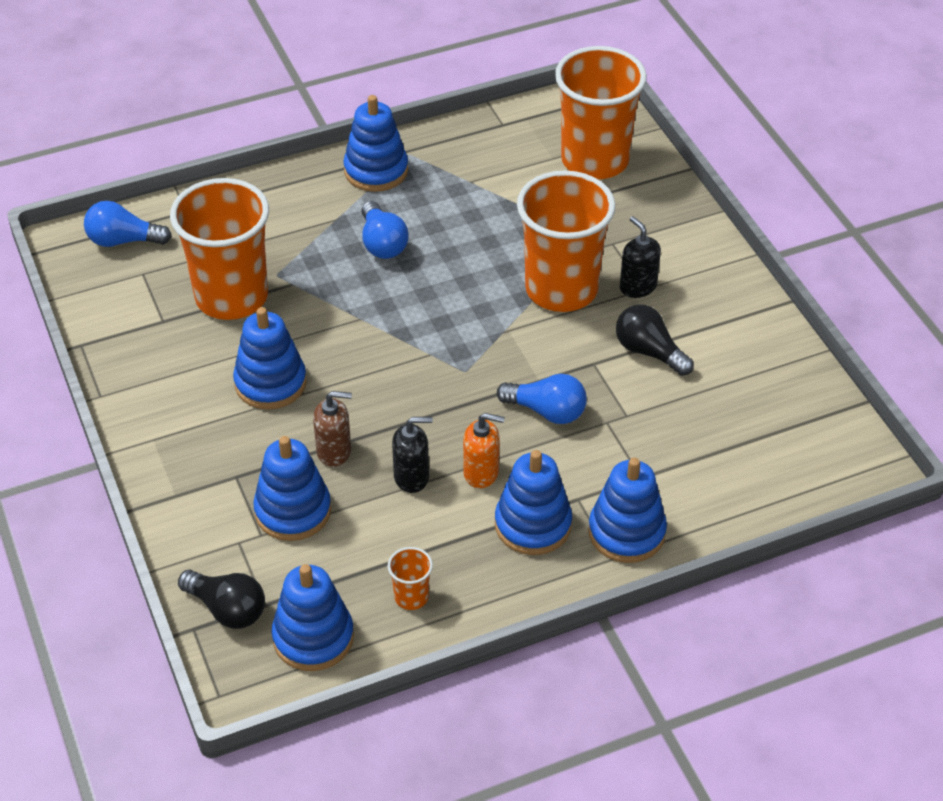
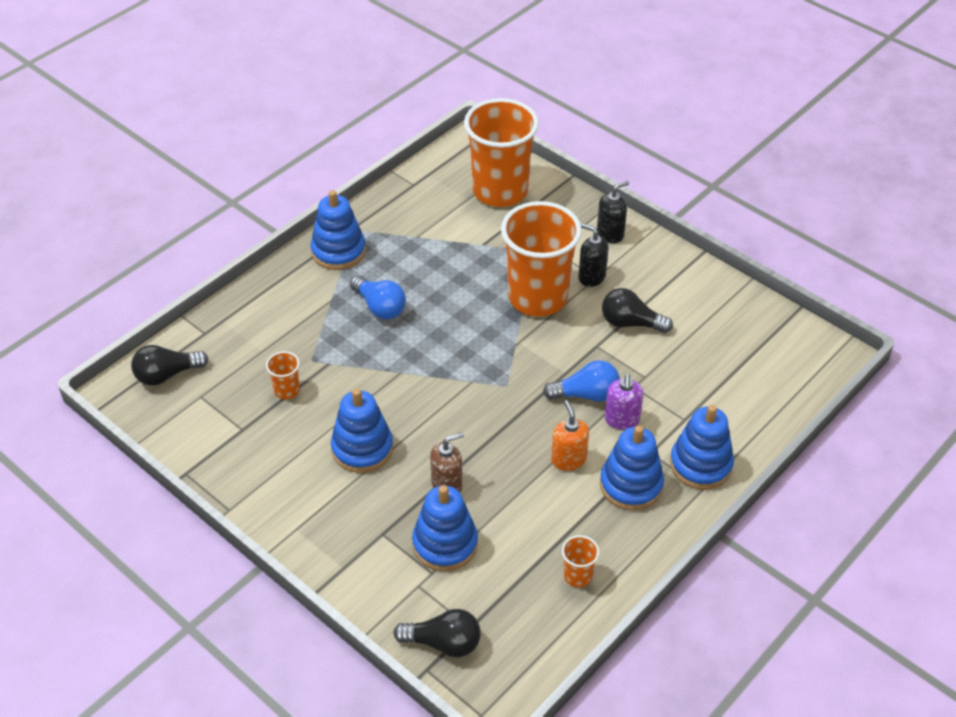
camera: 25 degrees left, 0 degrees up
(123, 241) = (166, 375): blue light bulb -> black light bulb
(231, 297) = (287, 390): orange cup -> orange cup, size x0.41
(313, 637) = (524, 638): blue stacking toy -> none
(412, 477) = (519, 482): black soap dispenser -> black soap dispenser (610, 234)
(481, 473) = (568, 459): orange soap dispenser -> orange soap dispenser turned 90 degrees counterclockwise
(569, 452) = (622, 419): none -> purple soap dispenser

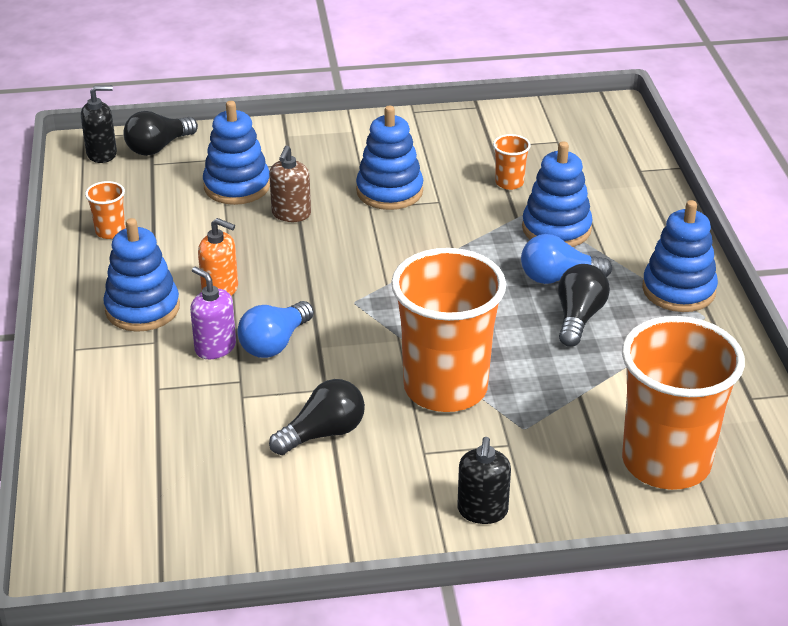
camera: 130 degrees right, 10 degrees down
(166, 375) = (605, 135): black light bulb -> black light bulb (578, 317)
(591, 277) = (428, 448): black soap dispenser -> black soap dispenser (102, 154)
(700, 465) = (97, 363): blue stacking toy -> blue stacking toy (556, 229)

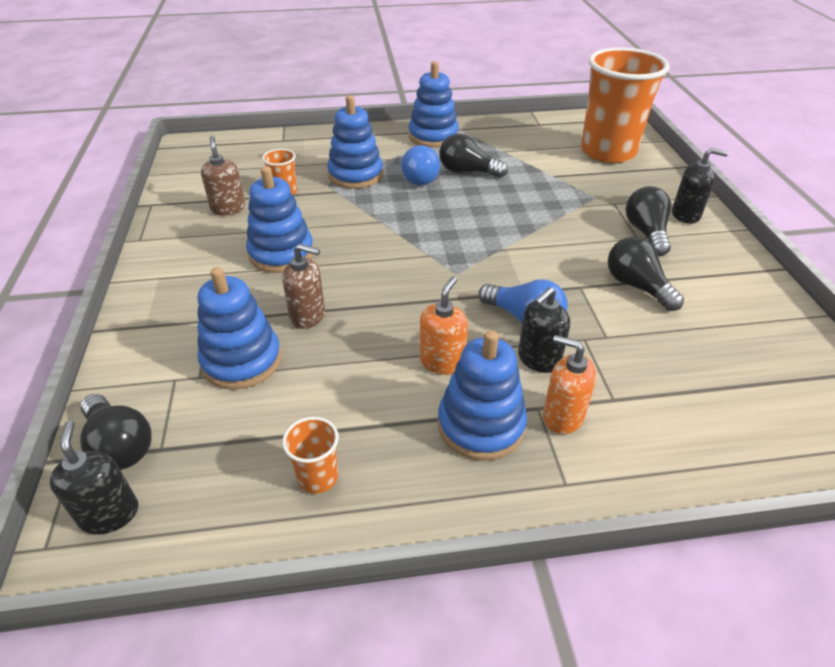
camera: 90 degrees left, 5 degrees up
(142, 355) = (562, 416): none -> orange soap dispenser
(215, 347) = (538, 359): purple soap dispenser -> black soap dispenser
(435, 462) = (646, 233): none -> black light bulb
(445, 388) = (561, 227): orange cup -> none
(472, 151) = (228, 208): none -> brown soap dispenser

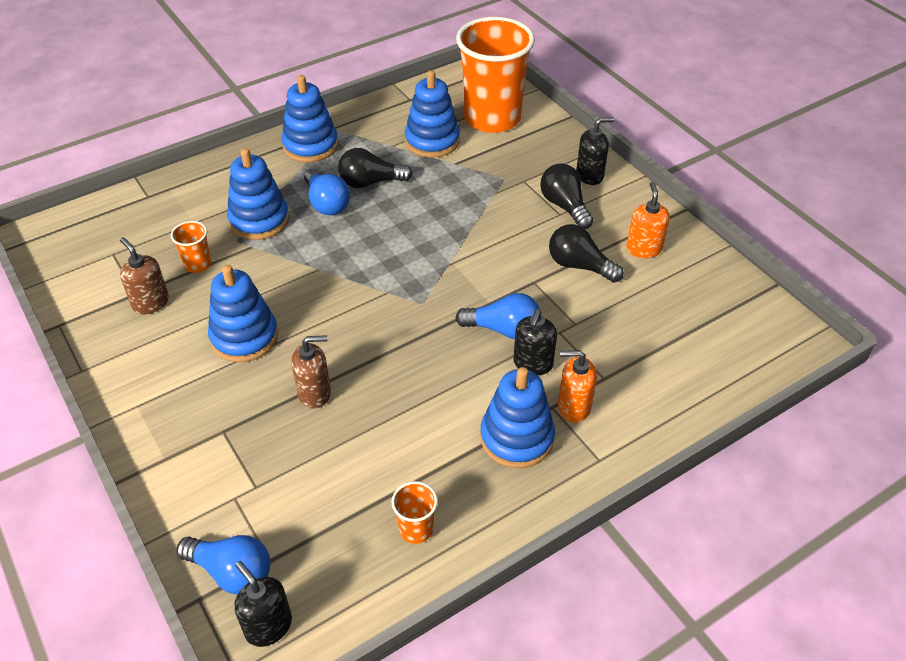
camera: 25 degrees left, 5 degrees up
(120, 445) = (232, 572): black light bulb -> blue light bulb
(242, 361) = (284, 457): blue stacking toy -> blue stacking toy (432, 141)
(442, 361) = (457, 394): orange soap dispenser -> orange soap dispenser (643, 249)

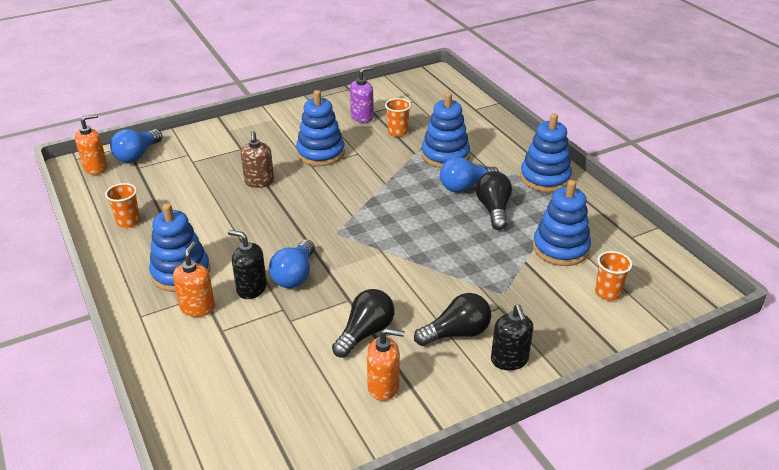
camera: 95 degrees right, 10 degrees down
(150, 303) = (362, 117): brown soap dispenser -> purple soap dispenser
(268, 626) = (96, 168): black soap dispenser -> orange soap dispenser
(492, 118) = (607, 293): orange cup -> orange cup, size x0.41

